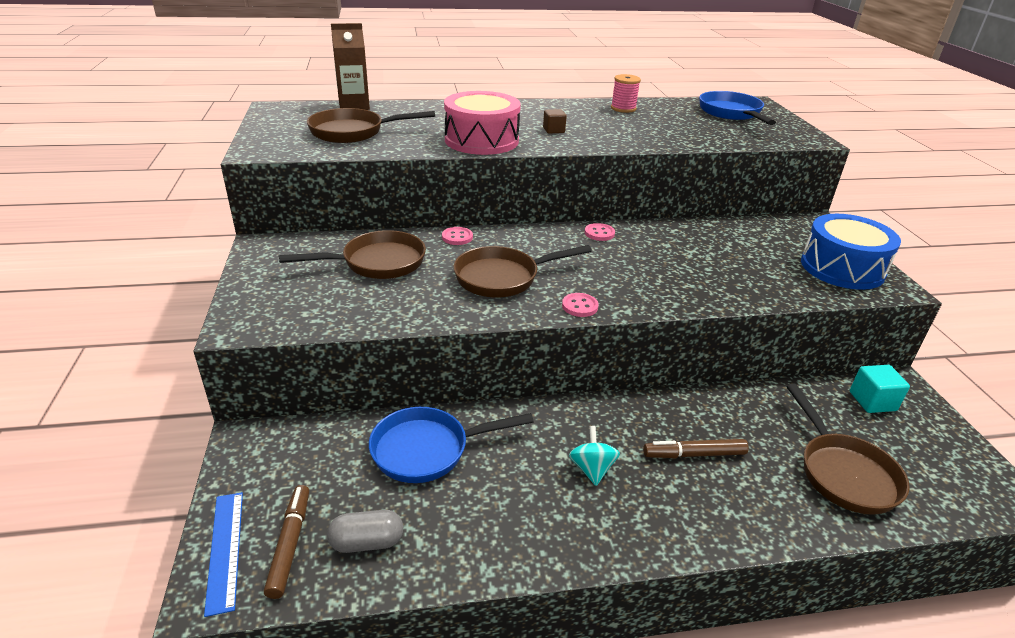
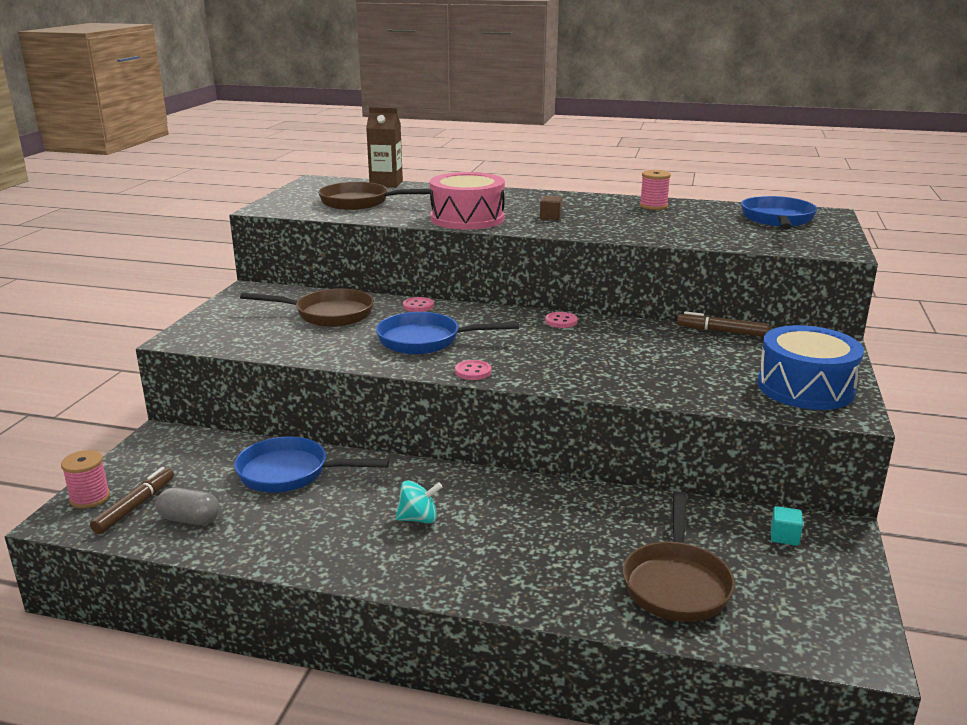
camera: 25 degrees right, 10 degrees down
(225, 549) = (90, 498): blue ruler -> pink spool
(502, 278) = (425, 340): brown pan -> blue pan
(591, 469) = (418, 519): turquoise spinning top -> turquoise spinning top turned 60 degrees clockwise
(694, 454) = (529, 532): brown marker -> brown marker (721, 331)
(872, 401) = (784, 536): turquoise cube -> turquoise cube, size x0.66

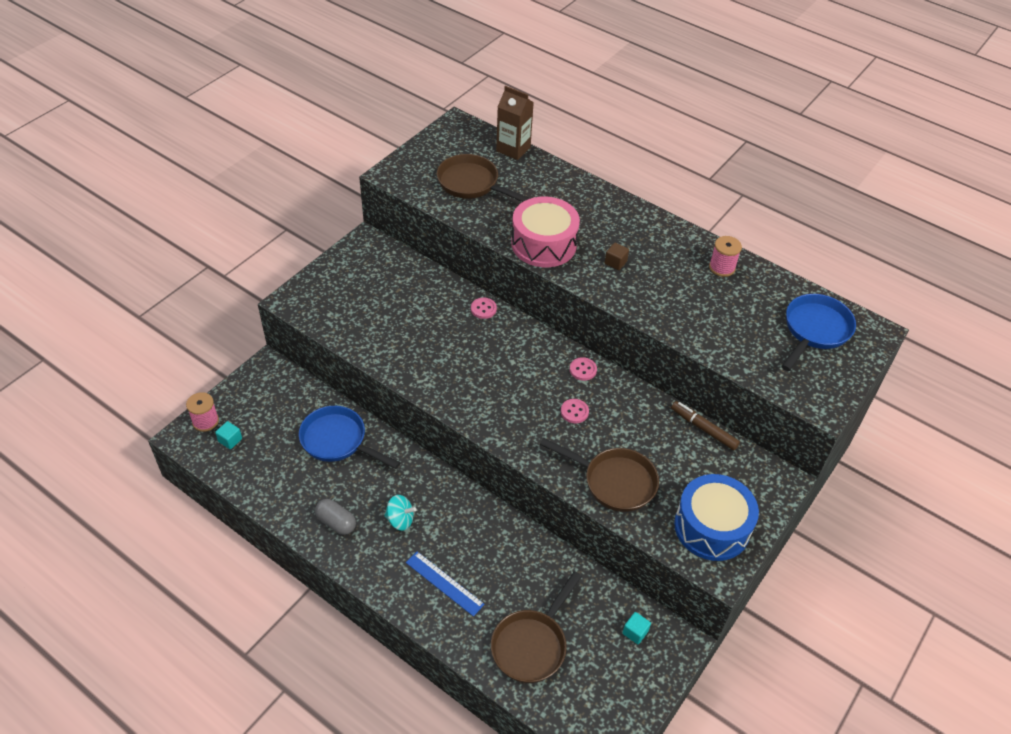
camera: 20 degrees right, 25 degrees up
(135, 506) = (230, 440): brown marker -> turquoise cube
(190, 519) = (258, 466): grey capsule -> grey capsule (336, 522)
(328, 314) = (409, 299): brown pan -> brown pan (614, 481)
(425, 340) = (463, 363): blue pan -> none
(473, 372) = (476, 418): pink button -> pink button (574, 412)
(519, 559) = (444, 583): none -> blue ruler

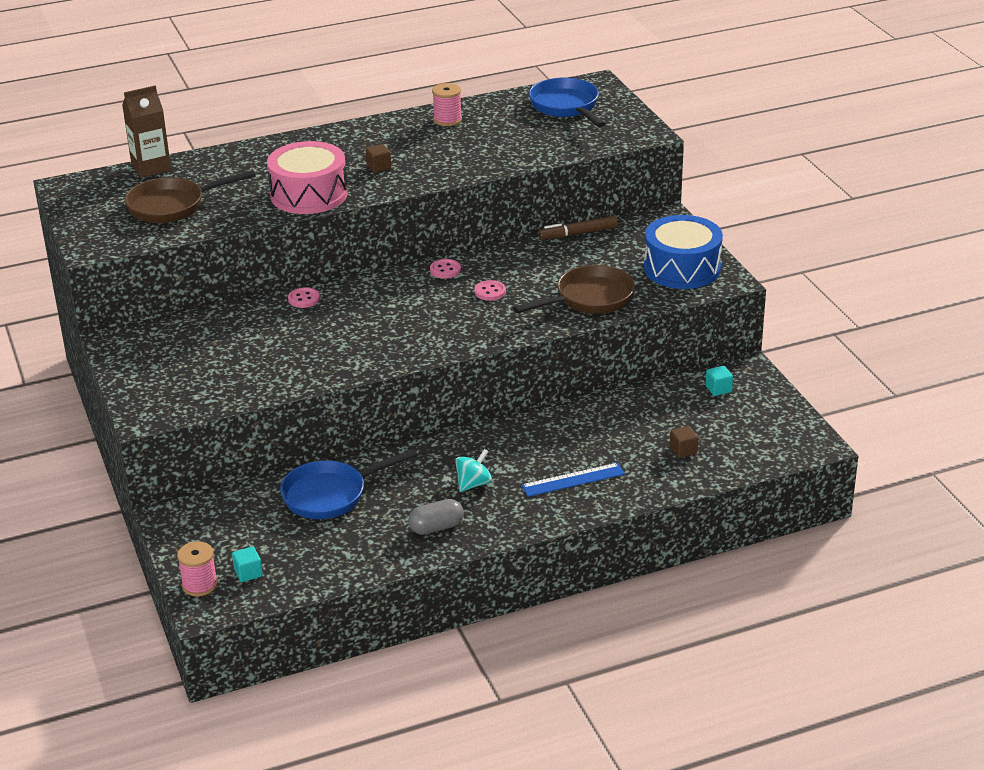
camera: 55 degrees left, 15 degrees down
(532, 644) = (683, 450): brown pan -> brown cube

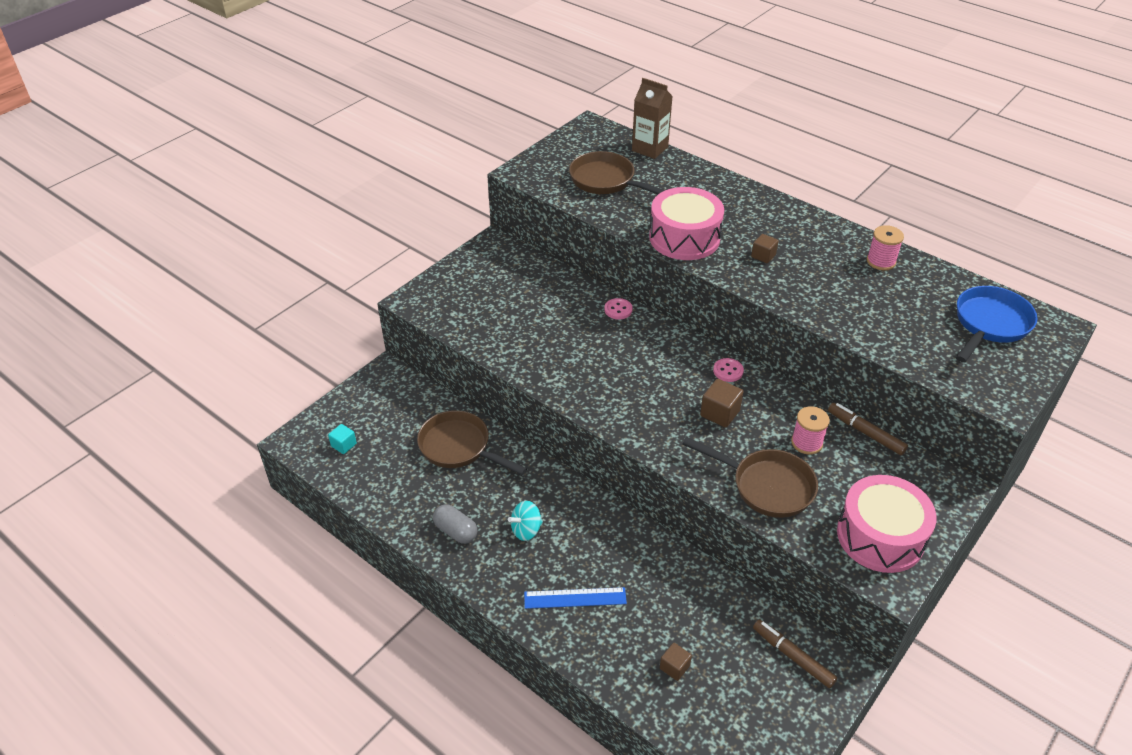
camera: 60 degrees right, 10 degrees up
(200, 585) = (318, 425): pink spool -> pink spool (806, 443)
(330, 495) = (459, 447): blue pan -> brown pan
(473, 484) = (526, 530): turquoise spinning top -> turquoise spinning top turned 135 degrees clockwise
(490, 292) = (719, 413): pink button -> brown cube
(573, 480) = (575, 598): blue ruler -> blue ruler turned 45 degrees counterclockwise
(682, 268) = (880, 536): blue drum -> pink drum
(718, 389) = (793, 656): turquoise cube -> brown marker

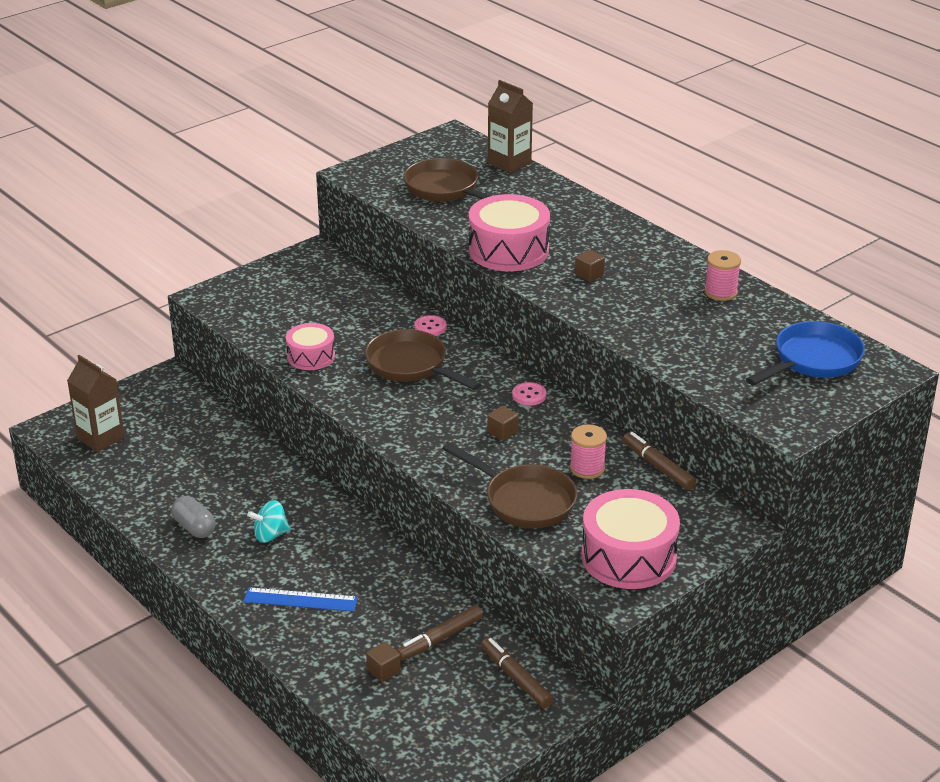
camera: 10 degrees right, 10 degrees down
(344, 445) = (100, 438): turquoise cube -> brown carton
(459, 447) = (224, 454): brown pan -> brown pan (411, 366)
(525, 353) = (311, 356): none -> pink drum
(711, 623) = (439, 639): none -> brown marker
(719, 413) = (502, 432): brown cube -> brown cube, size x0.66

